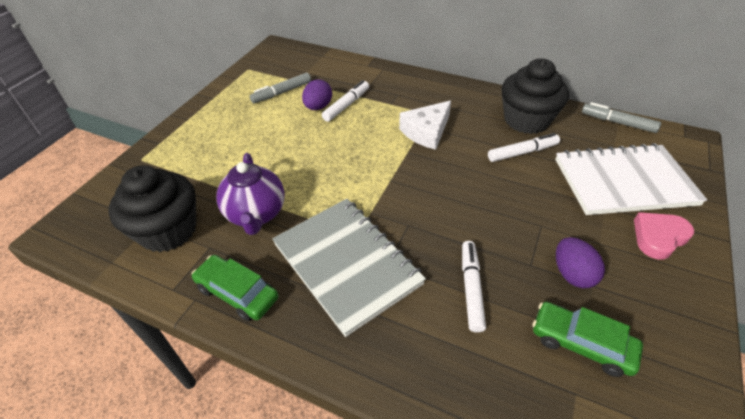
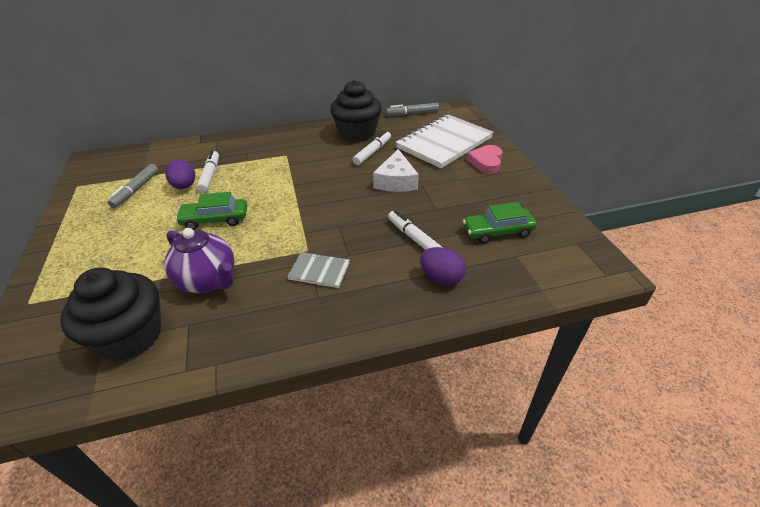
camera: 40 degrees left, 5 degrees down
(237, 293) = (250, 337): green car -> green car (215, 219)
(346, 264) = (319, 271): grey notebook -> grey notebook, size x0.45
(426, 132) = (295, 167): white cheese -> white cheese (396, 181)
(572, 274) = (462, 201): purple egg -> purple egg (441, 278)

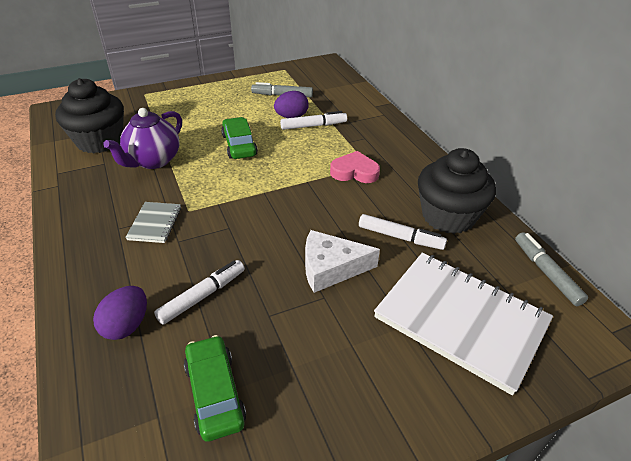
camera: 80 degrees right, 0 degrees up
(486, 162) = (416, 384): pink heart -> pink heart (354, 172)

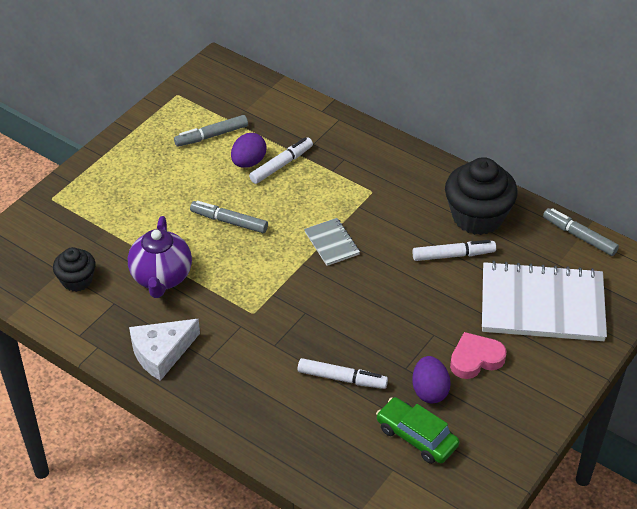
camera: 30 degrees left, 5 degrees up
(99, 141) = (77, 280): black cupcake -> black cupcake, size x0.56
(126, 325) = (307, 428): purple egg -> purple egg (429, 391)
(155, 223) = (236, 339): grey notebook -> grey notebook (331, 243)
(203, 296) = (342, 378): white marker -> white marker turned 90 degrees clockwise
(239, 145) = (229, 221): green car -> grey marker
(331, 268) = (420, 308): white cheese -> white cheese (161, 353)
(354, 172) = (365, 204): pink heart -> pink heart (475, 359)

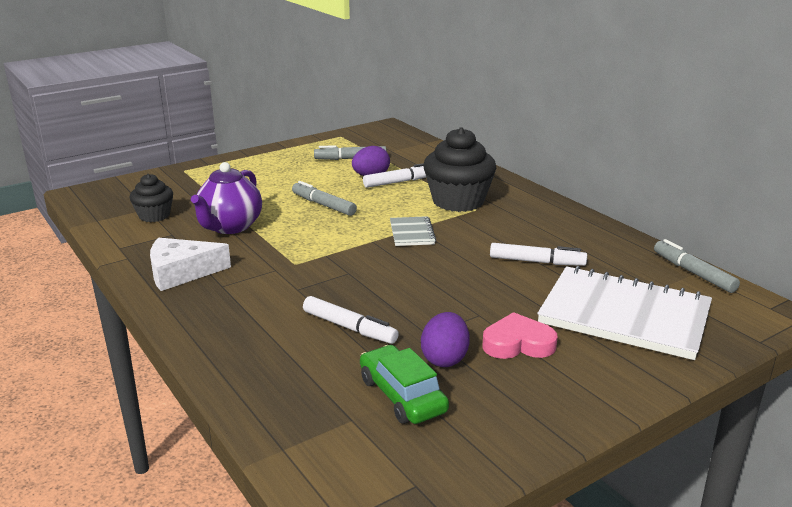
camera: 20 degrees right, 20 degrees down
(477, 216) = (579, 241): black cupcake -> black cupcake (458, 201)

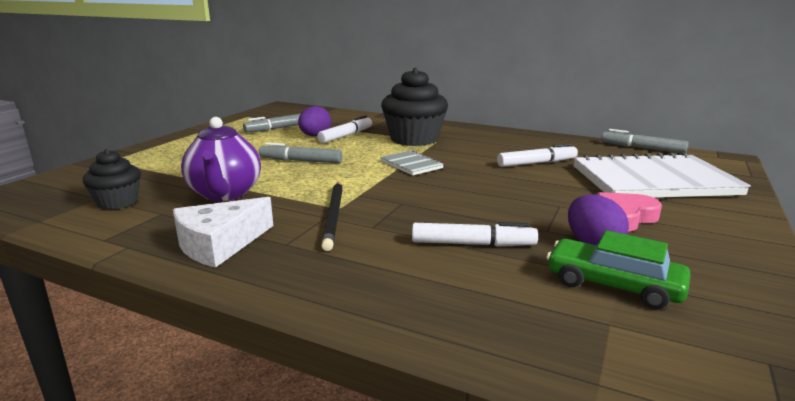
camera: 30 degrees left, 5 degrees down
(282, 270) = (334, 216): none -> black pencil

